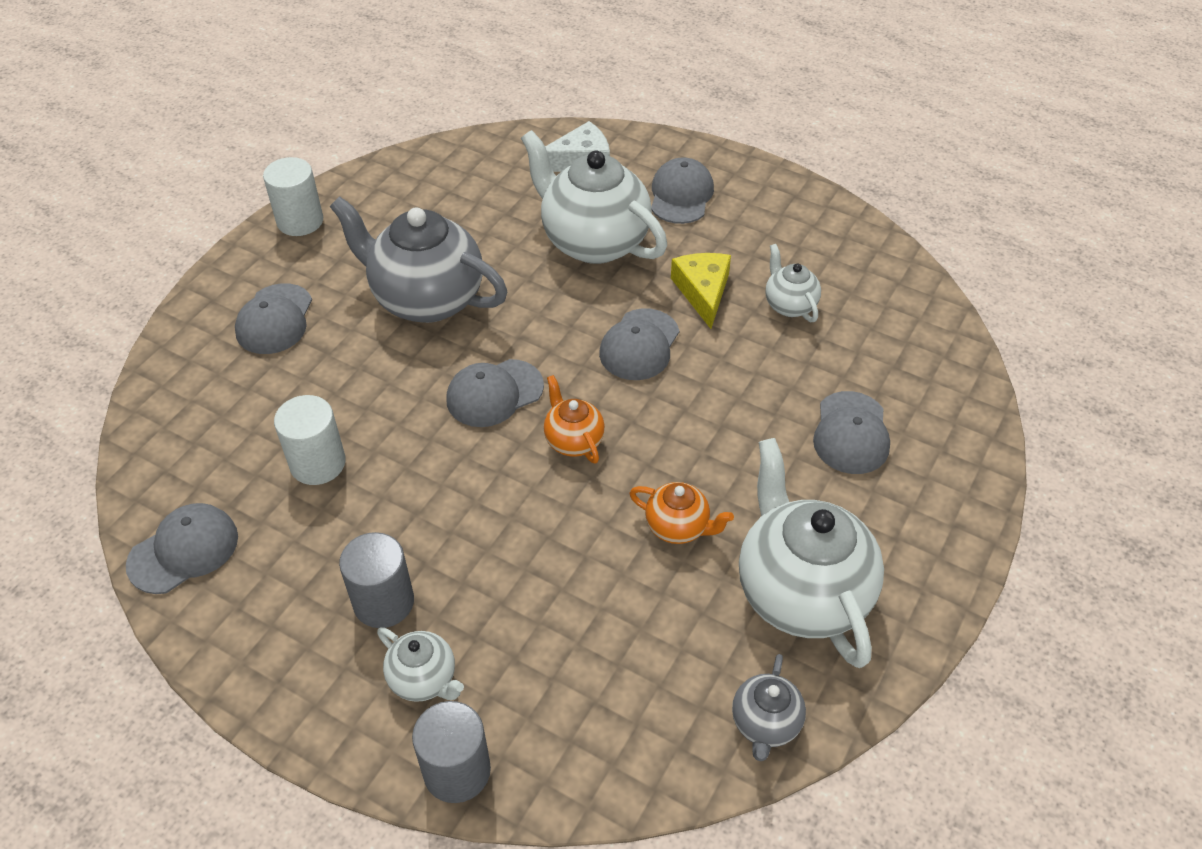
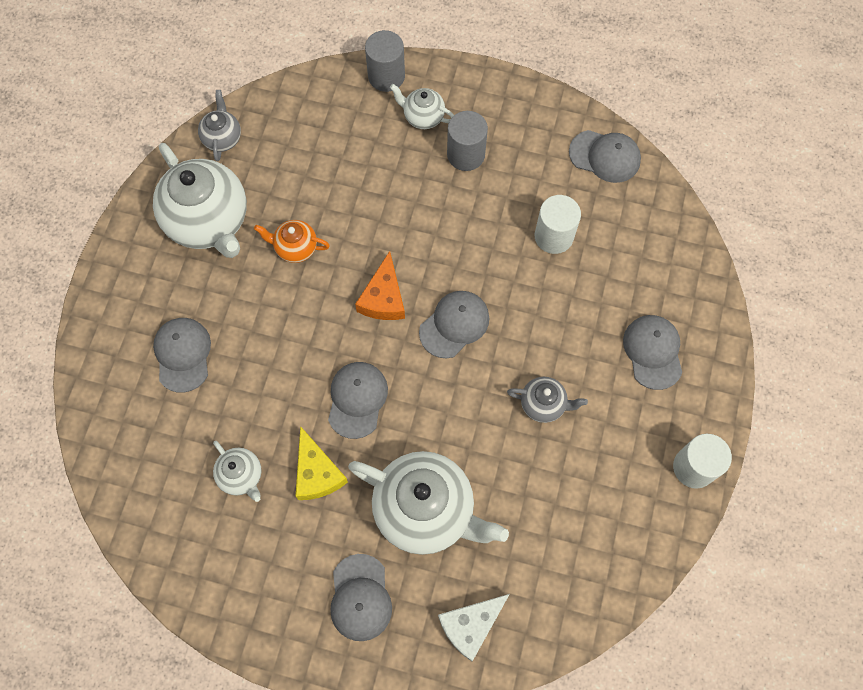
camera: 165 degrees right, 20 degrees up
(184, 550) = (605, 156): grey cap -> grey cap turned 105 degrees counterclockwise
(426, 299) = (543, 404): grey teapot -> grey teapot, size x0.48
(573, 440) = (384, 298): orange teapot -> orange cheese

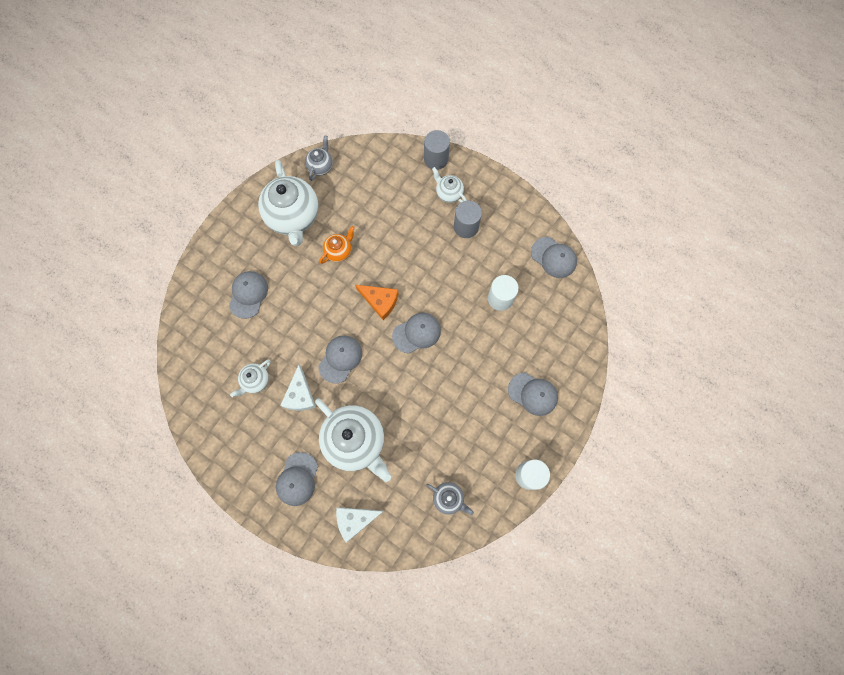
camera: 20 degrees right, 5 degrees up
(241, 476) = (255, 381): white teapot -> white teapot turned 60 degrees clockwise
(295, 248) = (339, 251): orange teapot -> orange teapot turned 105 degrees clockwise
(317, 473) = (300, 395): yellow cheese -> white cheese
(384, 298) = (380, 301): orange cheese -> orange cheese turned 90 degrees counterclockwise
(543, 404) = (451, 402): grey teapot -> grey teapot (448, 498)
(653, 352) = (533, 394): grey cap -> grey cap turned 105 degrees clockwise

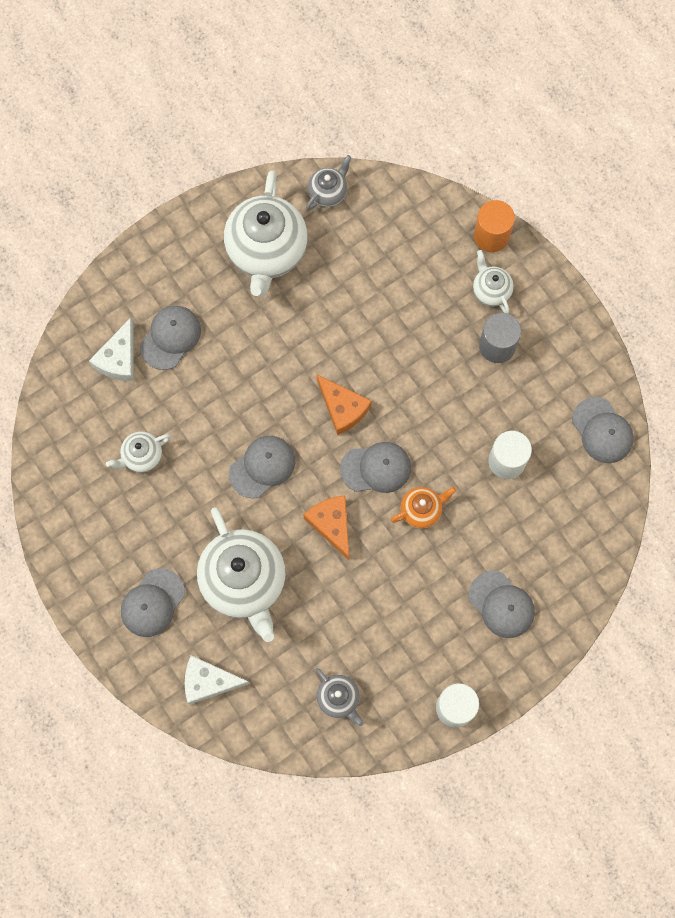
camera: 20 degrees right, 0 degrees up
(300, 395) = (193, 495): white cheese -> white cheese (119, 358)
(339, 251) = (311, 320): orange teapot -> orange teapot (421, 510)
(401, 381) = (331, 524): none -> orange cheese
(436, 159) = (491, 236): grey cylinder -> orange cylinder

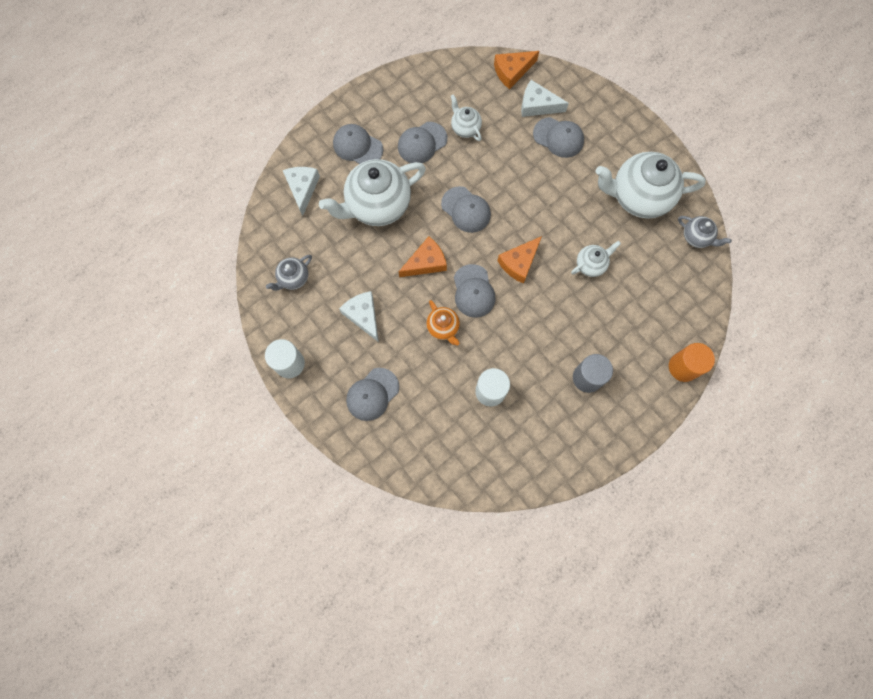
camera: 85 degrees right, 0 degrees up
(62, 385) = (512, 71): none -> orange cheese
(398, 609) = (363, 316): none -> white cheese
(491, 290) = (634, 369): white teapot -> white teapot (591, 265)
(602, 430) = (525, 469): grey cap -> grey cap (422, 143)

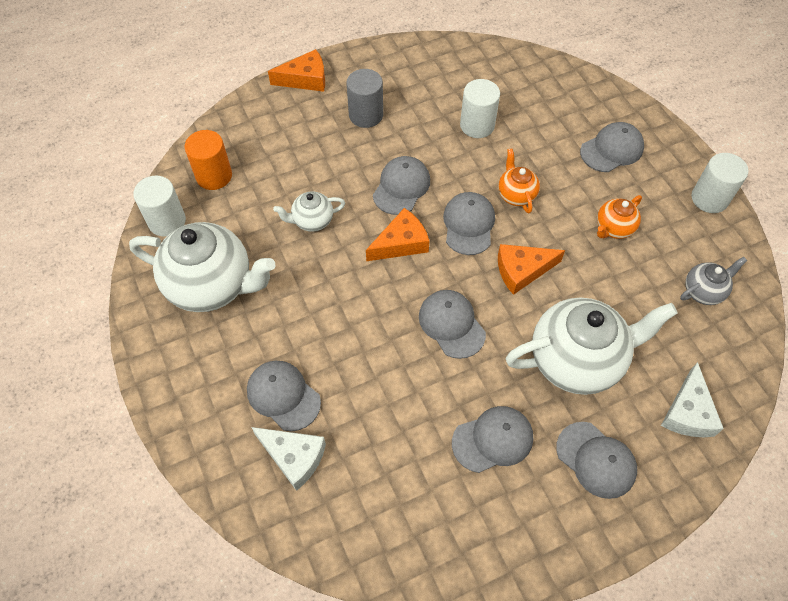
camera: 165 degrees left, 15 degrees down
(363, 316) = (613, 228): white cheese -> orange teapot
(465, 128) = (419, 447): white teapot -> none
(512, 71) = (312, 530): orange cheese -> orange cheese (305, 79)
(534, 312) = (401, 187): none -> grey cap
(683, 367) = (258, 103): orange cylinder -> orange cylinder (214, 176)
(696, 237) = (167, 221): grey teapot -> white cylinder

